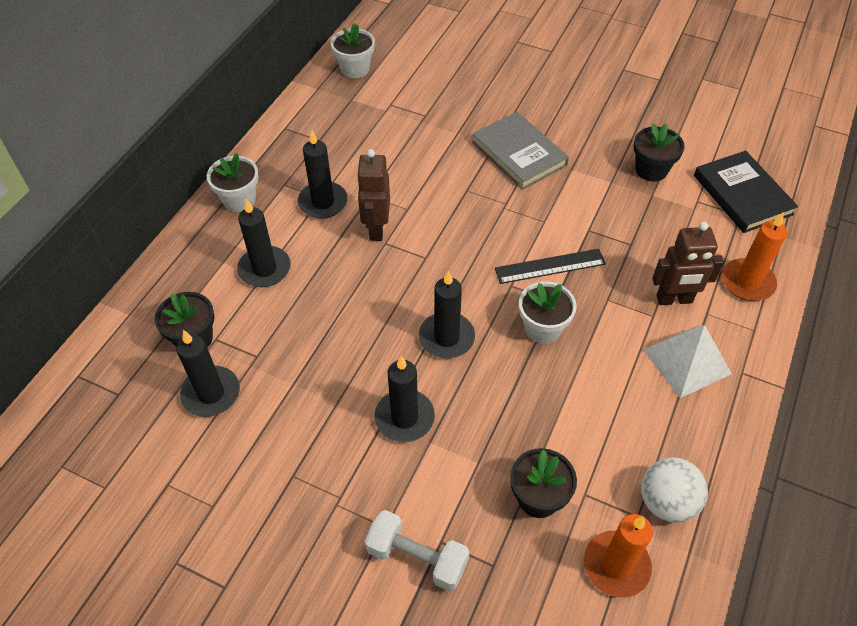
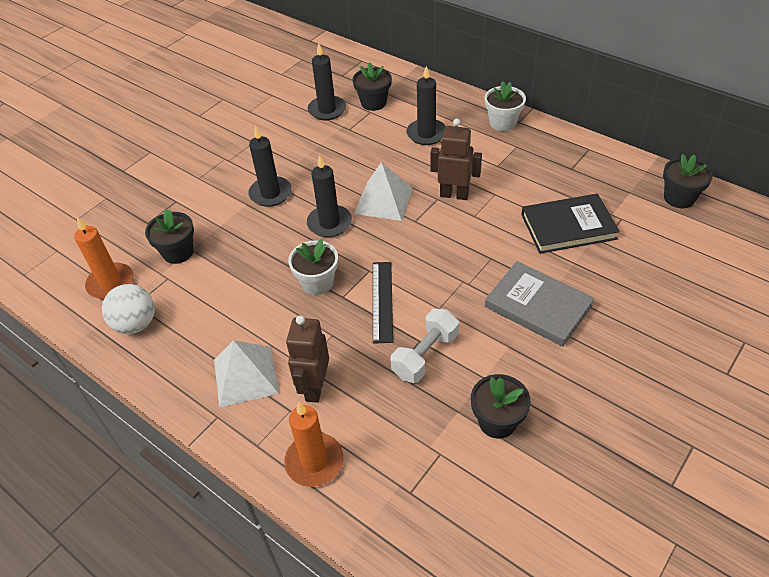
camera: 105 degrees right, 5 degrees down
(323, 202) = (491, 166): black candle -> none
(355, 69) = (679, 198): white flower pot -> black flower pot
(397, 291) = (383, 200): none -> white pyramid
(417, 558) = (171, 189): white dumbbell -> white dumbbell (425, 355)
(519, 153) = (538, 306): grey book -> grey book turned 60 degrees clockwise
(742, 195) = (440, 507): black book -> black book (568, 226)

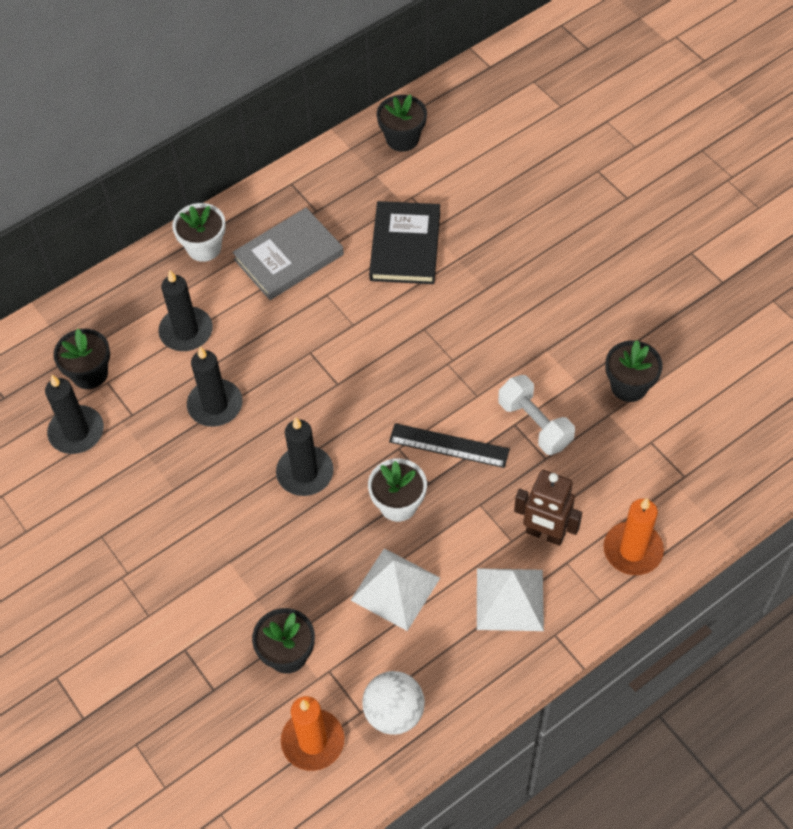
camera: 75 degrees left, 10 degrees up
(270, 193) = (221, 530): black candle -> black candle (215, 405)
(383, 200) = (289, 407): white pyramid -> white pyramid (395, 589)
(454, 195) = (310, 333): brown robot -> none
(538, 306) = (504, 309): grey book -> grey book (289, 257)

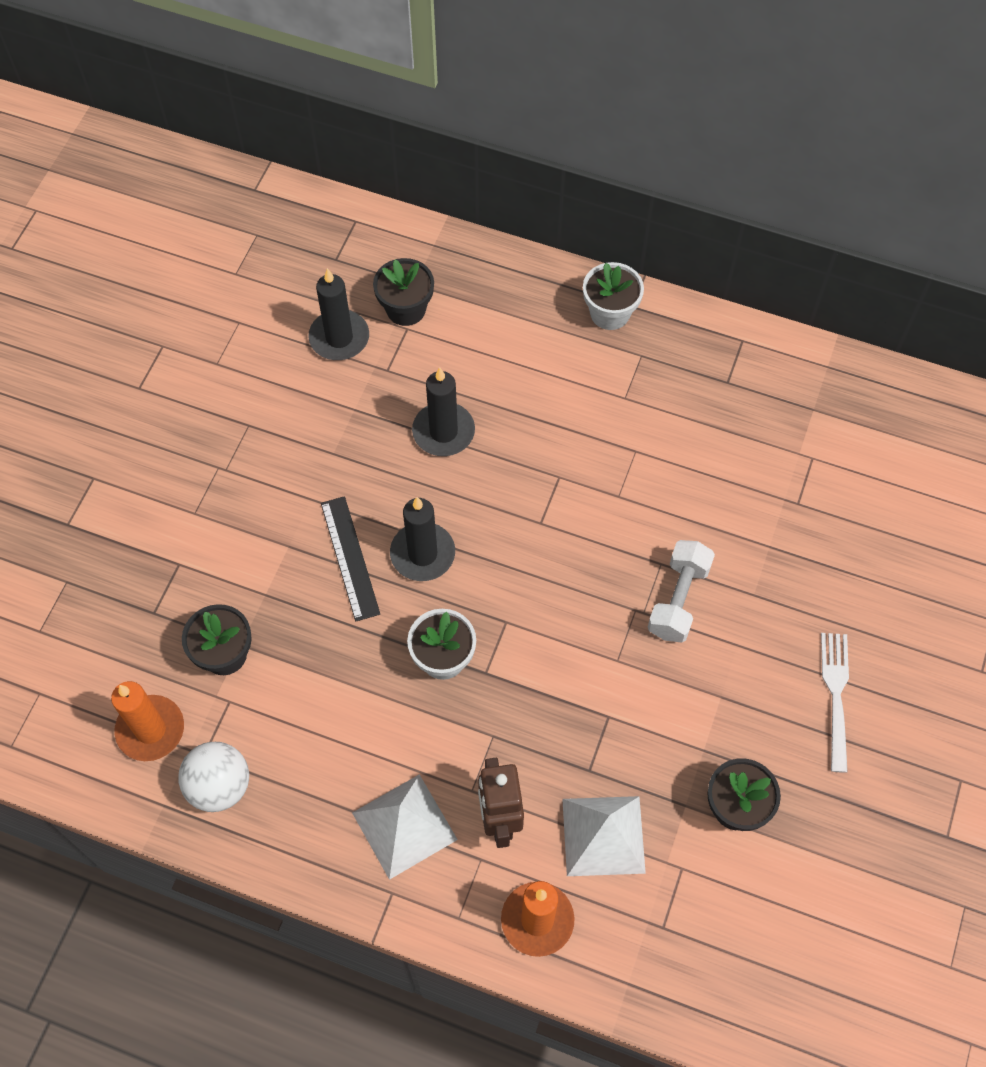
camera: 55 degrees right, 5 degrees up
(186, 331) = (506, 357): black candle -> none
(289, 257) = (654, 392): grey book -> none
(395, 589) = (349, 710): white pyramid -> white pyramid (603, 835)
(402, 139) = (878, 406): black flower pot -> none
(405, 246) = (747, 487): black book -> none
(449, 445) = (540, 667): black ruler -> black ruler (350, 558)
(534, 424) = (622, 736): white dumbbell -> white dumbbell (678, 599)
(589, 284) = (835, 695): none -> white fork

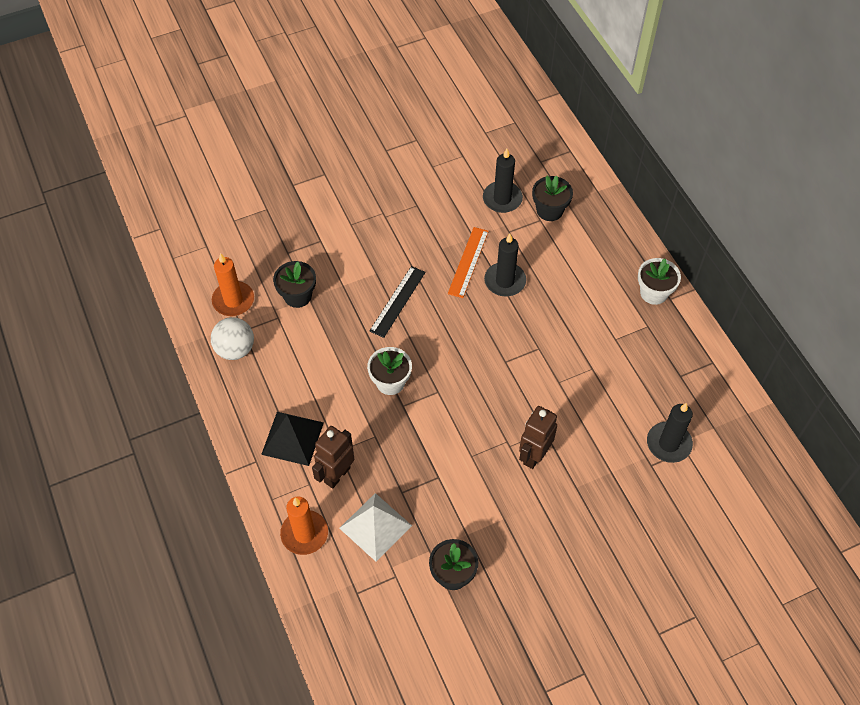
camera: 45 degrees right, 5 degrees down
(380, 443) = (468, 262): none -> orange ruler
(404, 825) = (292, 438): white pyramid -> black pyramid
(422, 554) = (433, 328): black candle -> black candle (668, 443)
(678, 599) = (534, 455): white dumbbell -> brown robot
(835, 695) = (564, 572): white fork -> none

